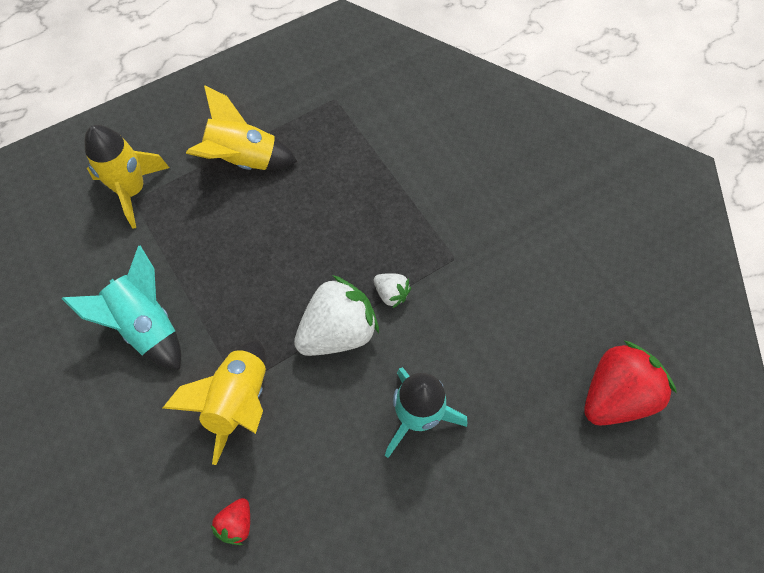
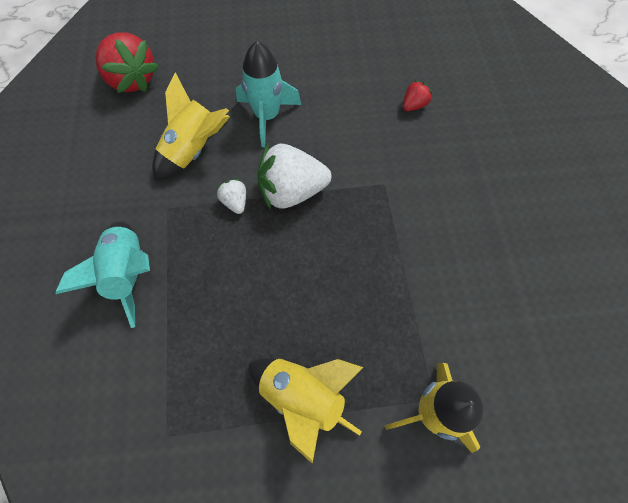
camera: 155 degrees left, 0 degrees up
(146, 325) = (447, 260): turquoise rocket -> turquoise rocket (129, 274)
(238, 401) = (388, 173): yellow rocket -> yellow rocket (194, 150)
(616, 395) = (132, 80): red strawberry -> red strawberry turned 120 degrees counterclockwise

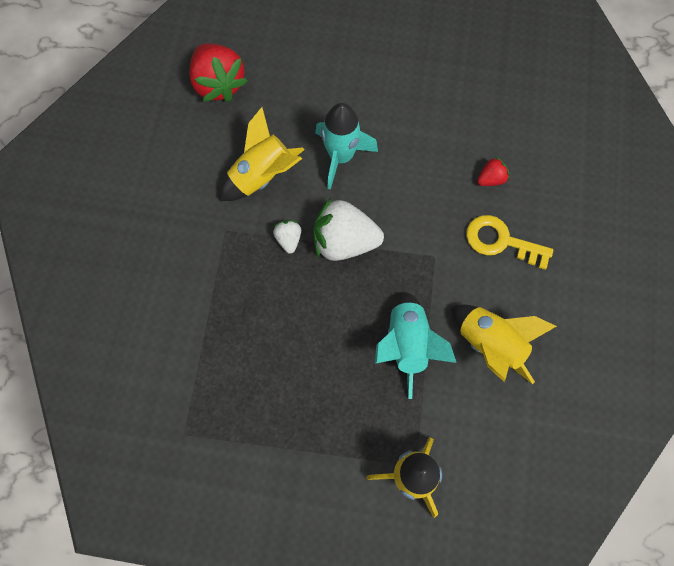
camera: 15 degrees right, 5 degrees up
(129, 274) = (179, 285): turquoise rocket -> turquoise rocket (407, 345)
(303, 398) = (304, 434): yellow rocket -> yellow rocket (490, 345)
(442, 156) = (501, 241): none -> yellow key

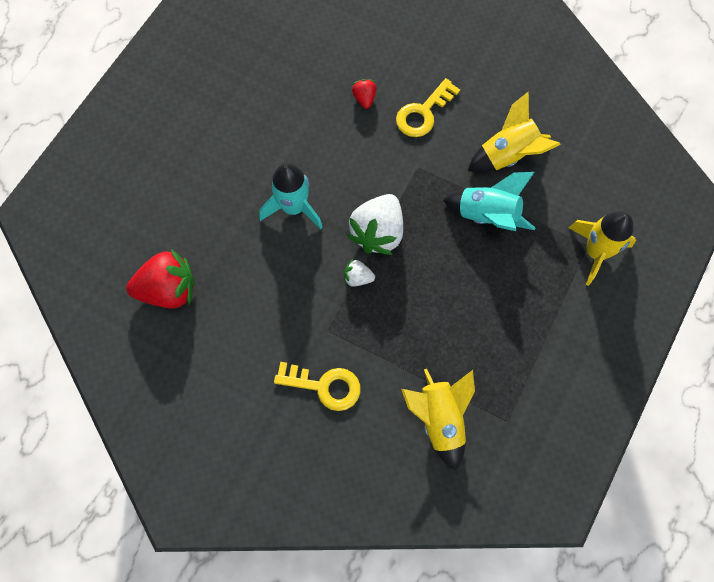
camera: 70 degrees left, 0 degrees up
(168, 247) = (324, 386): none -> yellow key
(262, 176) = (285, 280): yellow rocket -> yellow rocket (439, 419)

